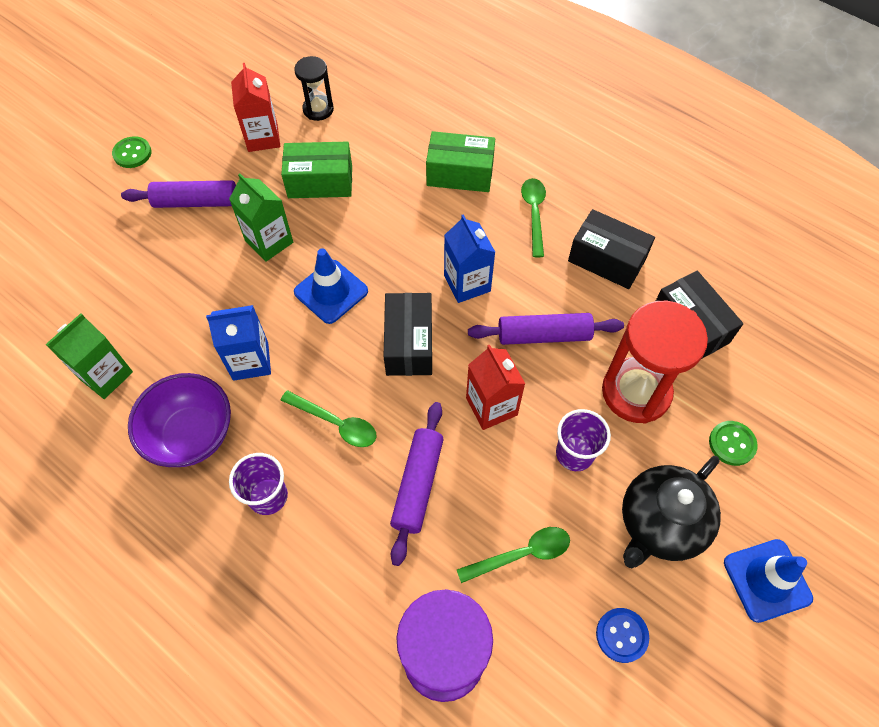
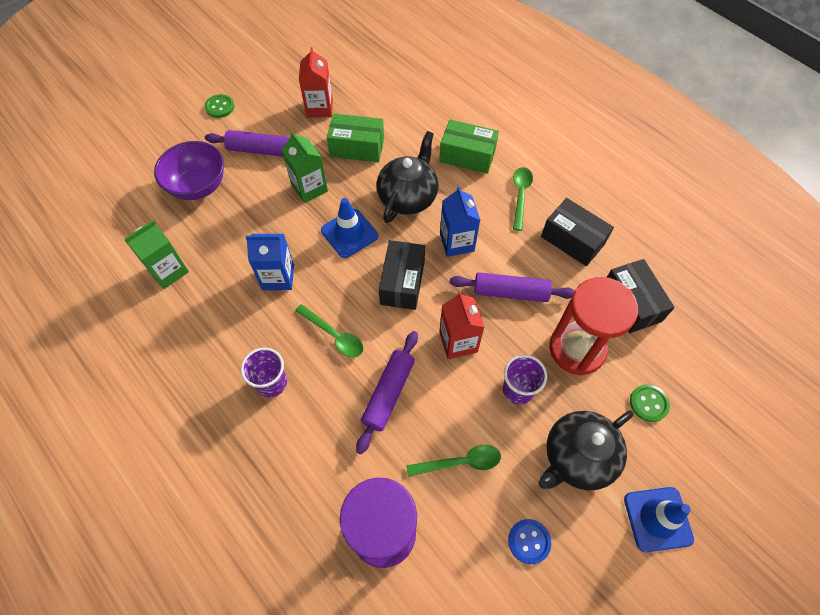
camera: 10 degrees right, 0 degrees up
(192, 435) = (223, 326): purple bowl -> purple bowl (198, 186)
(318, 109) = (366, 92): black hourglass -> none
(396, 236) = (408, 197): none -> black teapot

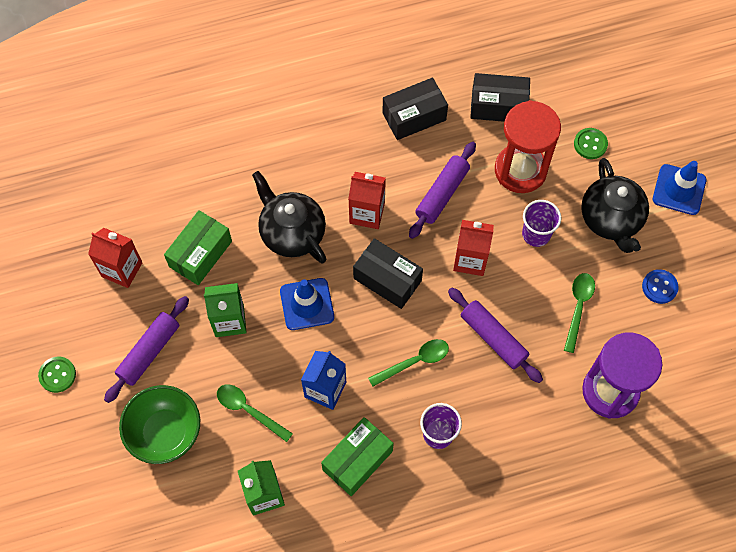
camera: 65 degrees left, 5 degrees up
(198, 186) = (165, 432): purple bowl -> green bowl
(457, 242) = (367, 213): blue carton -> red carton
(467, 156) = (270, 156): green box -> green box (357, 460)
(520, 195) = (342, 133): green spoon -> green spoon (249, 410)

